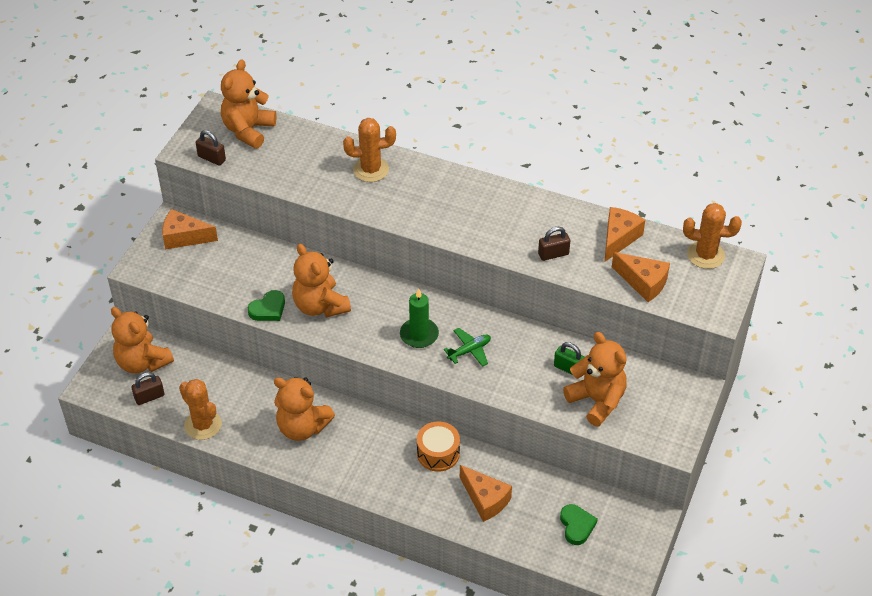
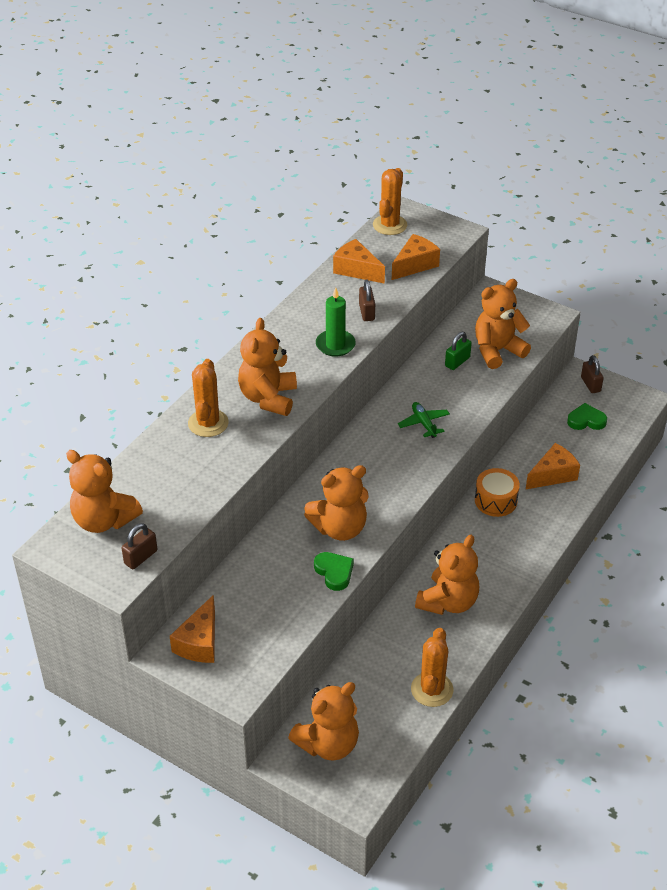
camera: 80 degrees left, 5 degrees down
(149, 397) = (382, 739): brown padlock -> brown padlock (590, 384)
(203, 425) = (432, 689): orange cactus -> orange cactus turned 45 degrees counterclockwise
(411, 202) = (268, 398): none -> orange teddy bear
(419, 335) = (396, 456): green candle -> green candle (335, 345)

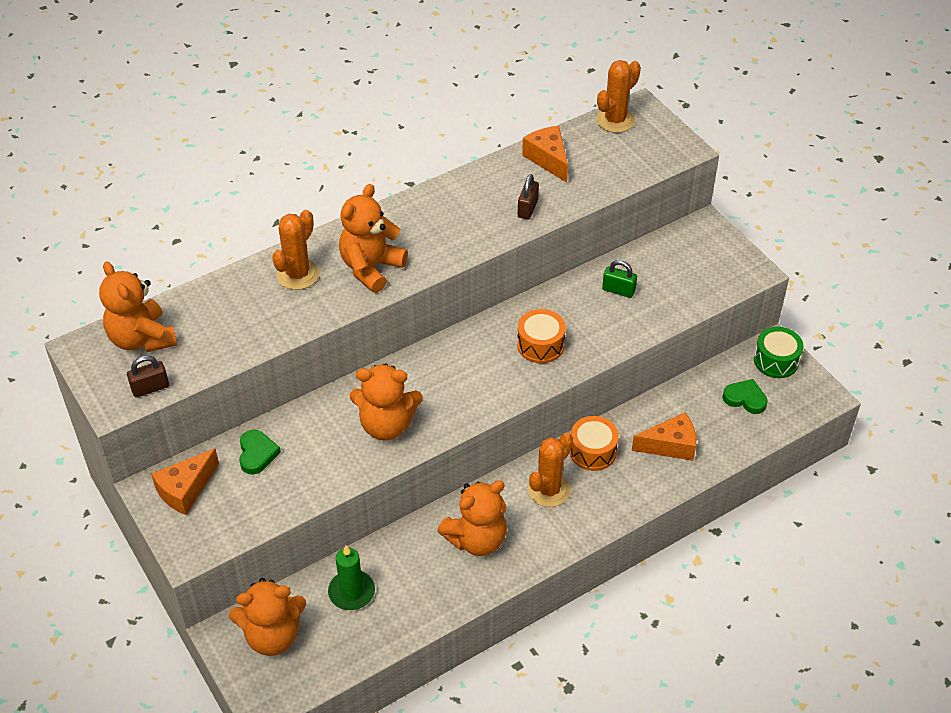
camera: 25 degrees right, 5 degrees up
(334, 572) = (352, 468): green heart -> green heart (257, 454)
(335, 345) = (473, 233): green candle -> green candle (351, 592)
(415, 265) = (612, 172): orange cheese -> none
(424, 423) = (540, 345): green plane -> orange drum
(432, 689) = (403, 622): orange cactus -> orange cactus (549, 490)
(457, 362) = (618, 290): green padlock -> green padlock turned 45 degrees clockwise
(497, 350) = (668, 292): orange teddy bear -> none
(590, 384) = (776, 361): brown padlock -> green drum

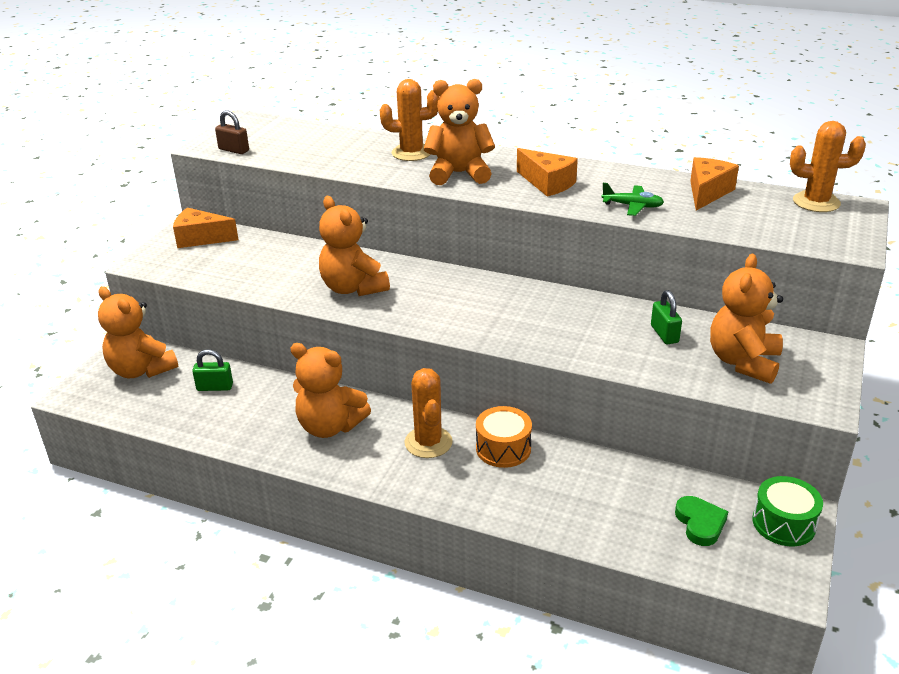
camera: 55 degrees right, 15 degrees down
(142, 339) = (277, 131): orange teddy bear -> orange teddy bear (743, 362)
(257, 454) = (263, 249): green heart -> none
(351, 592) = (215, 387): green candle -> green padlock
(527, 208) = (632, 206): brown padlock -> green plane
(540, 345) = (537, 321): orange drum -> none
(549, 490) = (428, 442): orange cactus -> orange cactus turned 75 degrees clockwise
(670, 445) = (571, 496): orange cheese -> orange cheese (547, 183)

